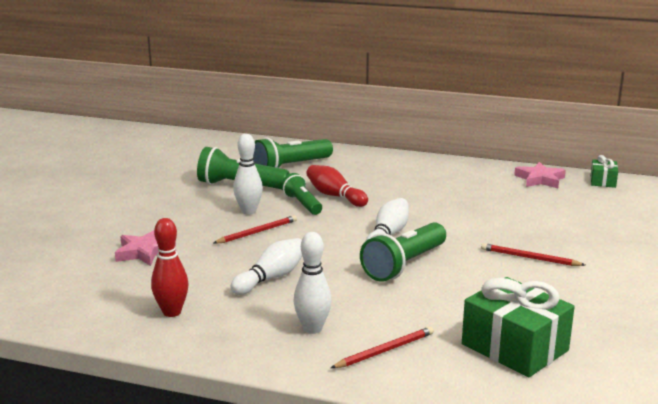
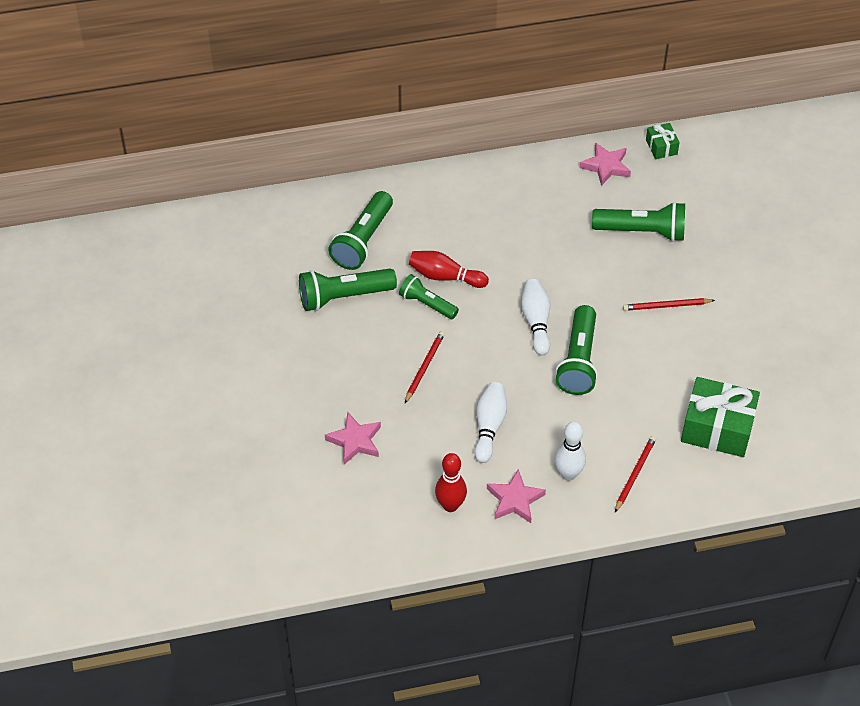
camera: 30 degrees left, 30 degrees up
(237, 328) = (515, 500): none -> pink star
(248, 211) = (389, 337): white bowling pin -> none
(543, 215) = (642, 231): none -> green flashlight

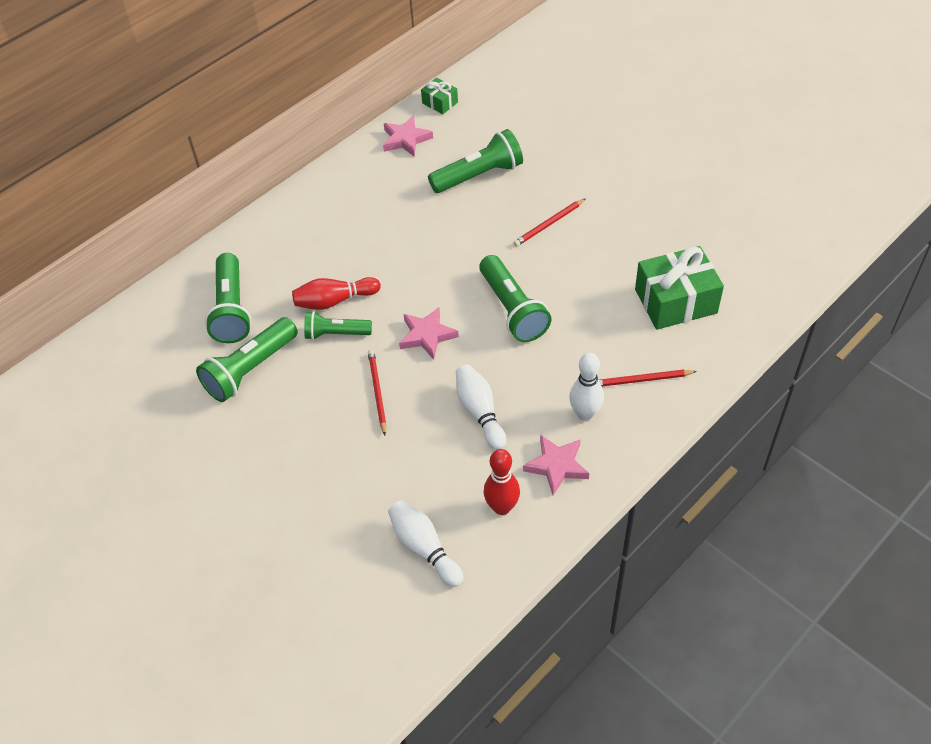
camera: 30 degrees left, 0 degrees up
(355, 441) = (362, 499): pink star -> pink star (427, 335)
(536, 322) = (448, 296): white bowling pin -> white bowling pin (424, 548)
(634, 474) = (641, 380): red pencil -> red pencil turned 90 degrees counterclockwise

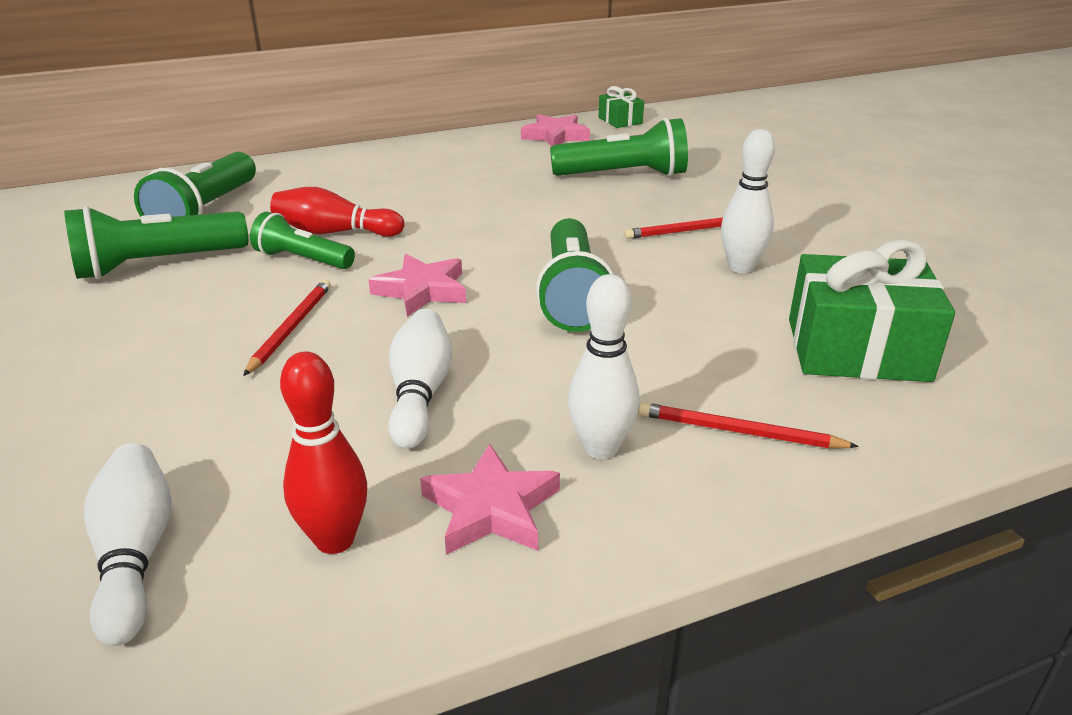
camera: 20 degrees right, 20 degrees down
(592, 251) = (741, 267): none -> white bowling pin

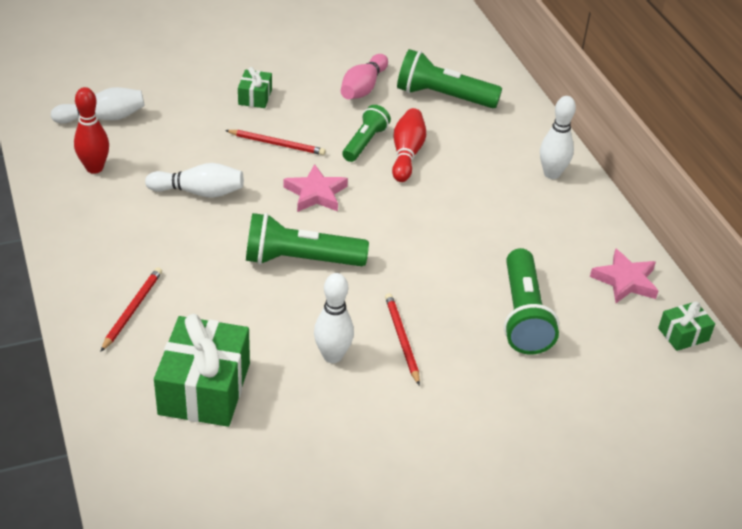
camera: 90 degrees right, 10 degrees up
(139, 358) = (255, 97): none -> green gift
(157, 264) = (363, 88): green flashlight -> pink bowling pin
(491, 508) = (99, 213): pink star -> none
(601, 448) = (133, 254): white bowling pin -> white bowling pin (552, 174)

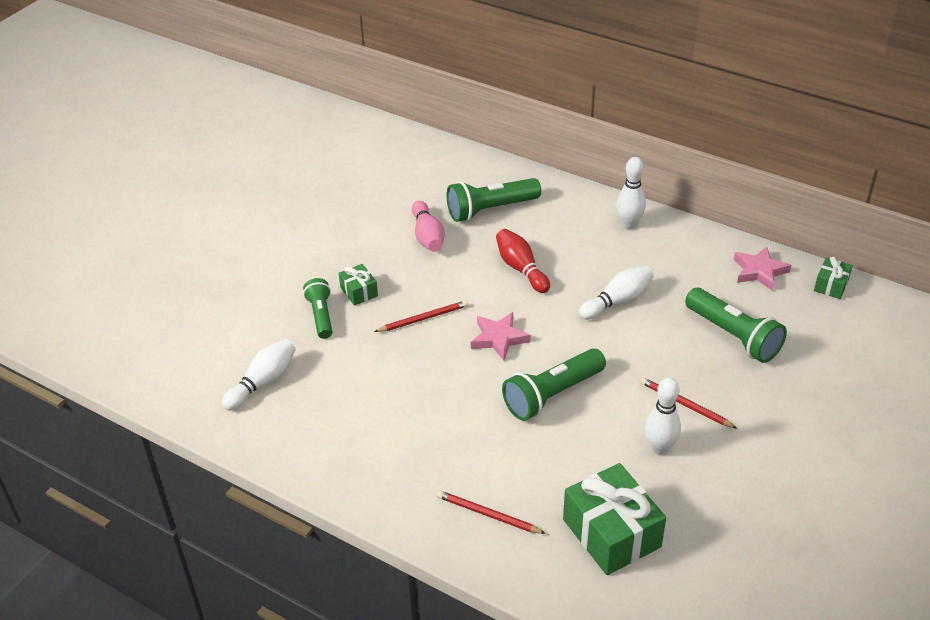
camera: 35 degrees left, 0 degrees up
(94, 168) = (312, 427): red bowling pin -> none
(132, 310) = (488, 515): red pencil -> red pencil turned 45 degrees counterclockwise
(199, 192) = (416, 393): white bowling pin -> white bowling pin (617, 301)
(365, 142) = (482, 278): green flashlight -> green flashlight (321, 315)

